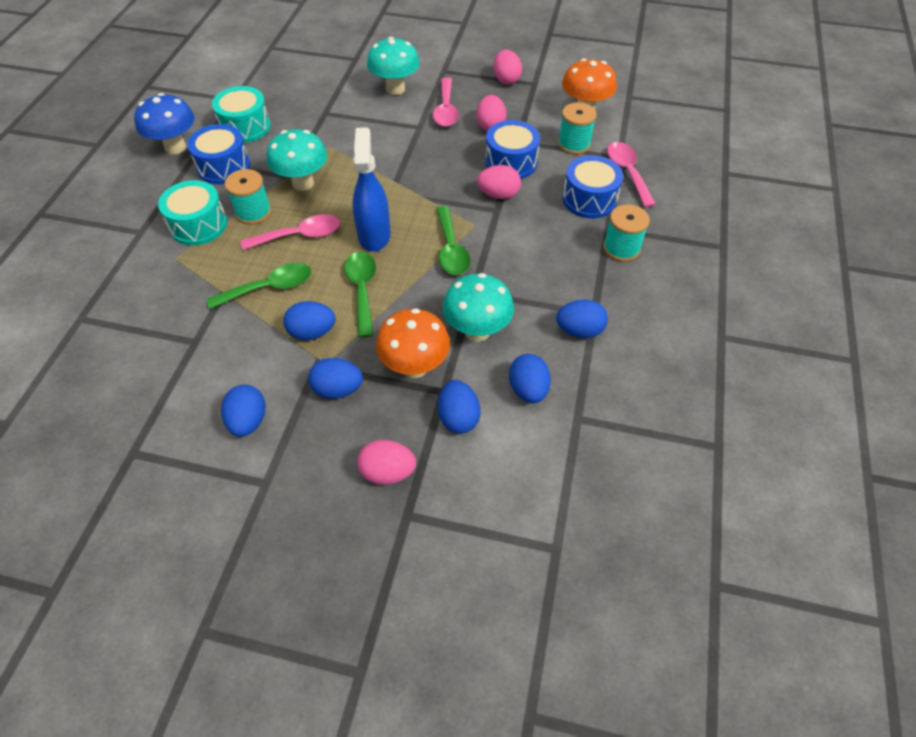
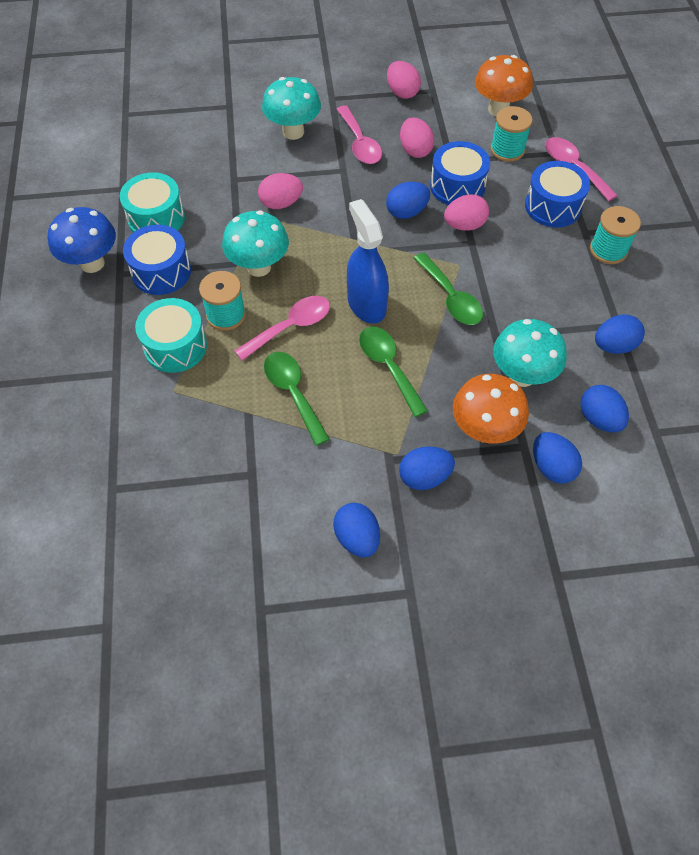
camera: 20 degrees left, 5 degrees up
(269, 288) = (293, 393): green spoon -> green spoon turned 75 degrees counterclockwise
(312, 332) = (365, 426): blue egg -> blue egg (406, 212)
(388, 472) = (517, 542): pink egg -> pink egg (281, 203)

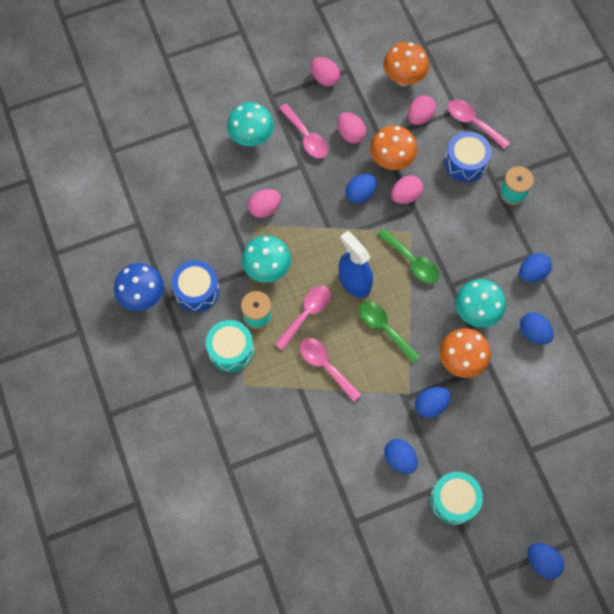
camera: 15 degrees left, 10 degrees up
(156, 218) = (175, 245): turquoise drum -> turquoise drum (453, 500)
(293, 393) = (325, 366): green spoon -> pink spoon
(457, 186) = (391, 161): blue drum -> orange mushroom
(507, 150) = (420, 117): turquoise spool -> pink egg
(551, 467) = (510, 376): blue egg -> blue egg (542, 562)

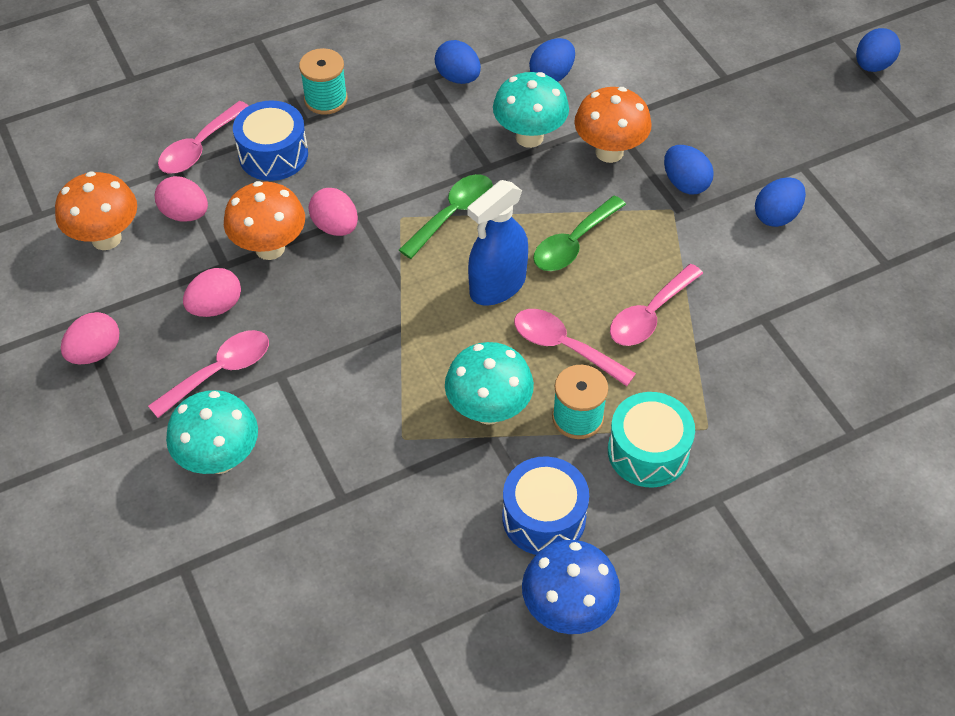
camera: 95 degrees left, 15 degrees down
(264, 208) = (368, 424): pink egg -> none
(360, 194) = (334, 286): blue egg -> none
(453, 500) = (819, 154): turquoise drum -> none

